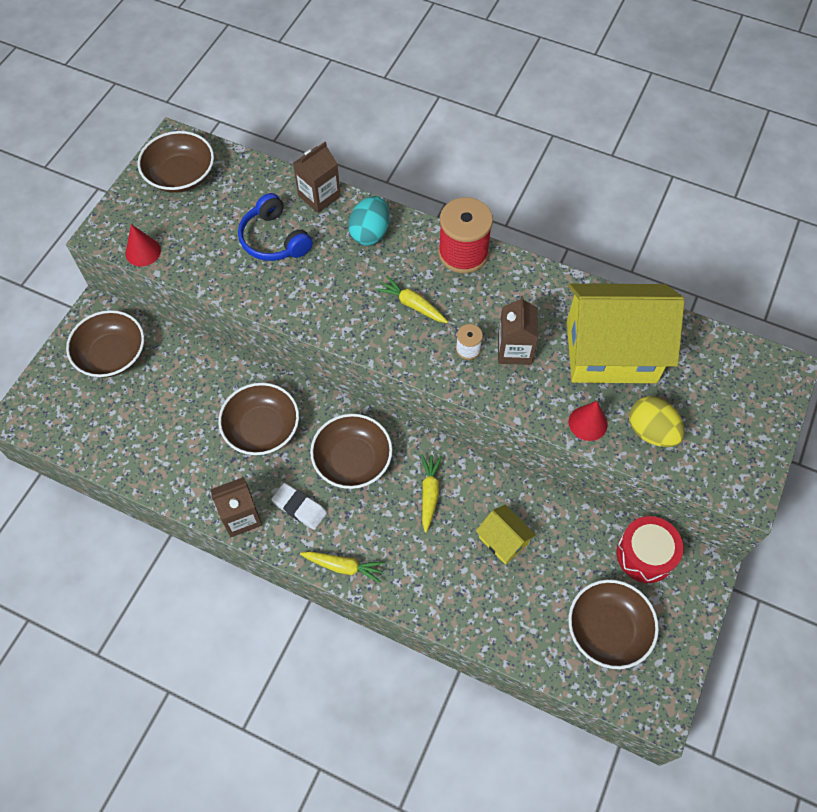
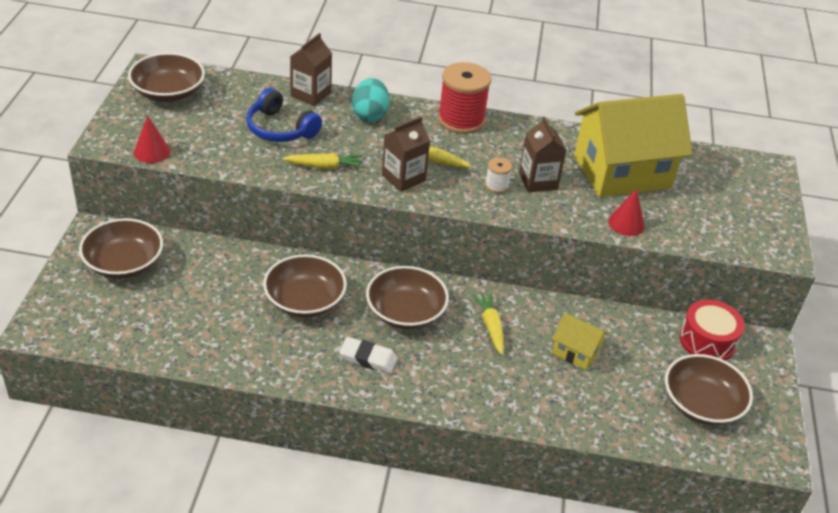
camera: 20 degrees left, 20 degrees down
(241, 517) = (311, 375): brown carton -> brown carton (403, 178)
(343, 566) = (431, 399): yellow carrot -> yellow carrot (324, 166)
(651, 431) = (683, 222): yellow egg -> none

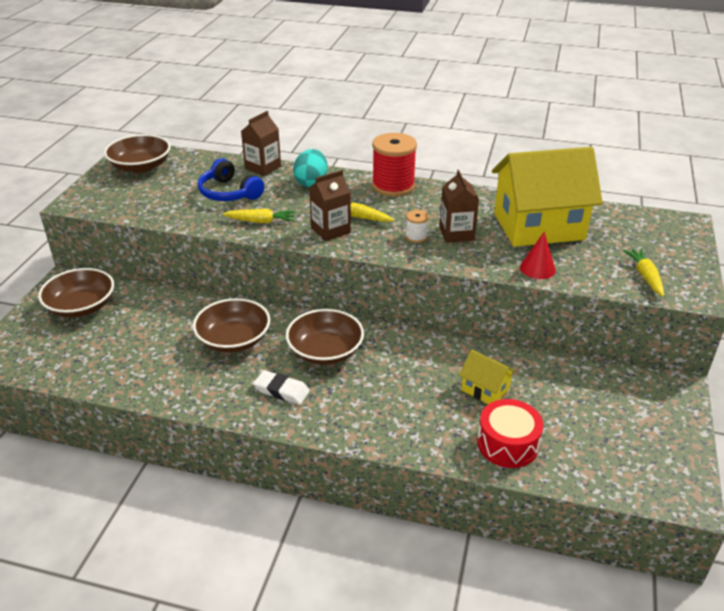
camera: 10 degrees right, 5 degrees down
(152, 152) = (112, 210): red cone -> none
(491, 327) = (404, 365): yellow carrot -> yellow carrot (645, 277)
(701, 404) = (609, 442): brown bowl -> none
(707, 341) = (619, 383): red drum -> red drum (507, 444)

